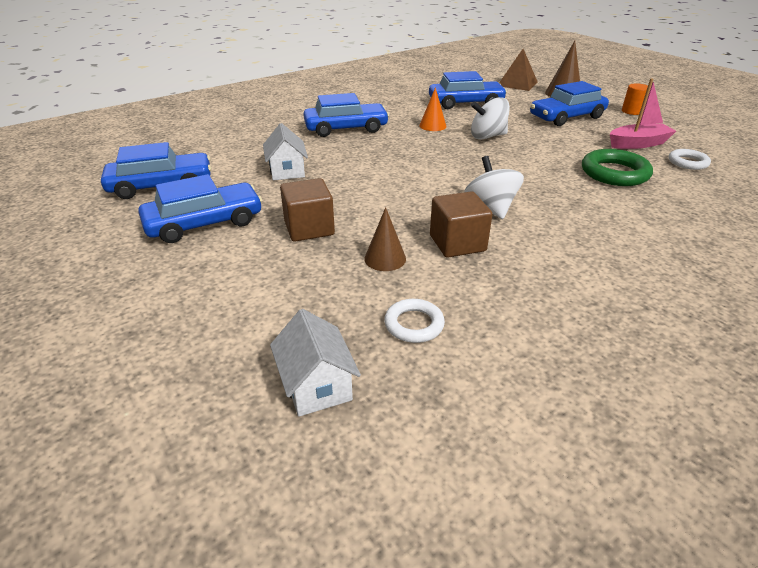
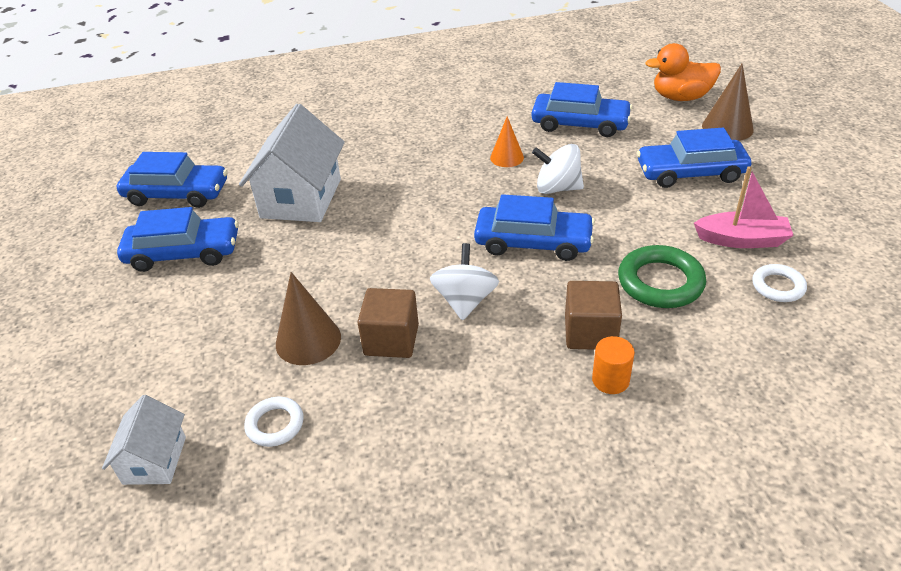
camera: 25 degrees right, 5 degrees up
(287, 171) = (301, 198): white house -> white house, size x1.82
(309, 228) = (268, 283): brown cube -> brown cube (590, 332)
(346, 128) = (406, 144): blue car -> blue car (533, 242)
(385, 258) = (308, 340): brown cone -> brown cone, size x1.51
(517, 84) = (681, 97): brown pyramid -> orange duck
(632, 111) = (794, 178): orange cylinder -> orange cylinder (610, 380)

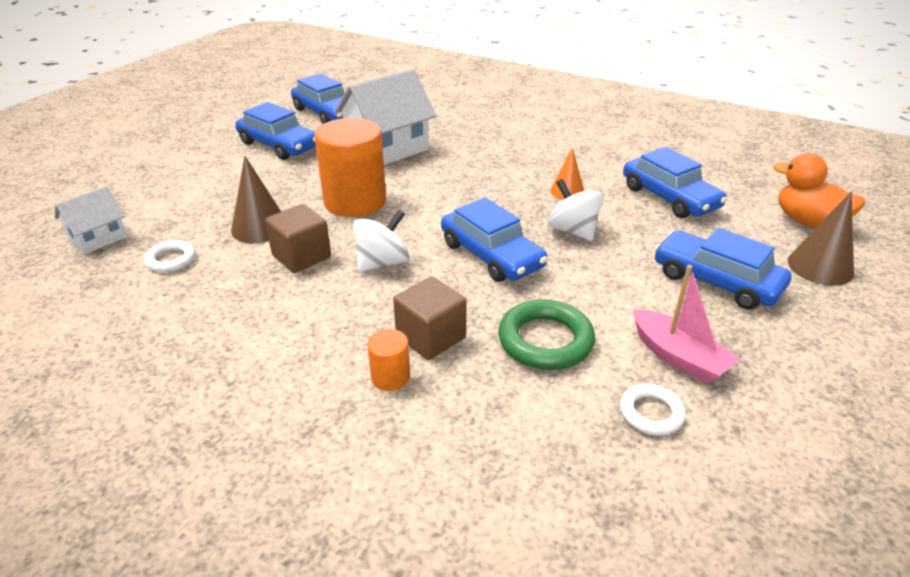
camera: 40 degrees right, 5 degrees down
(355, 264) = (355, 202): none -> orange cylinder

